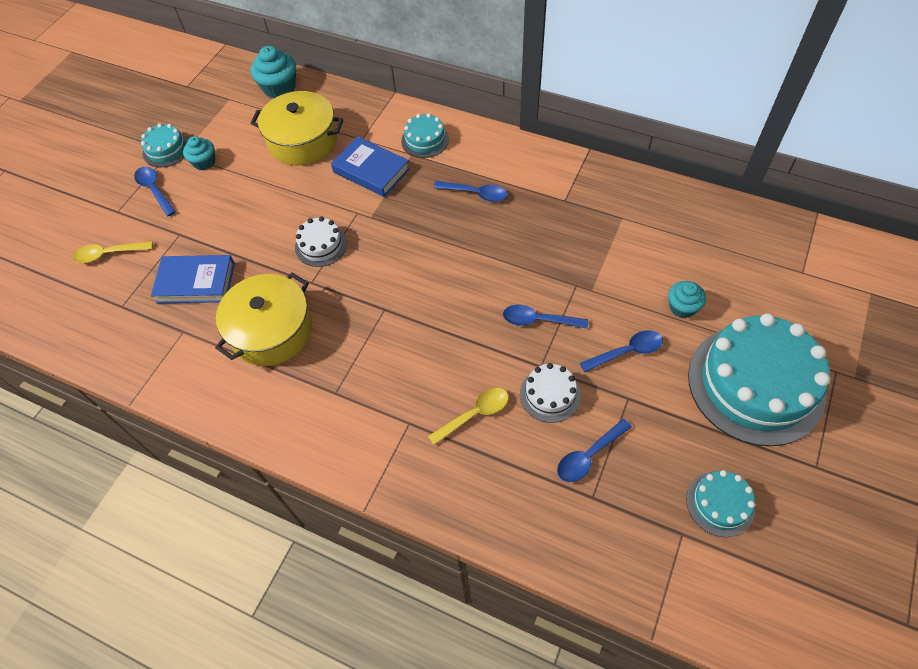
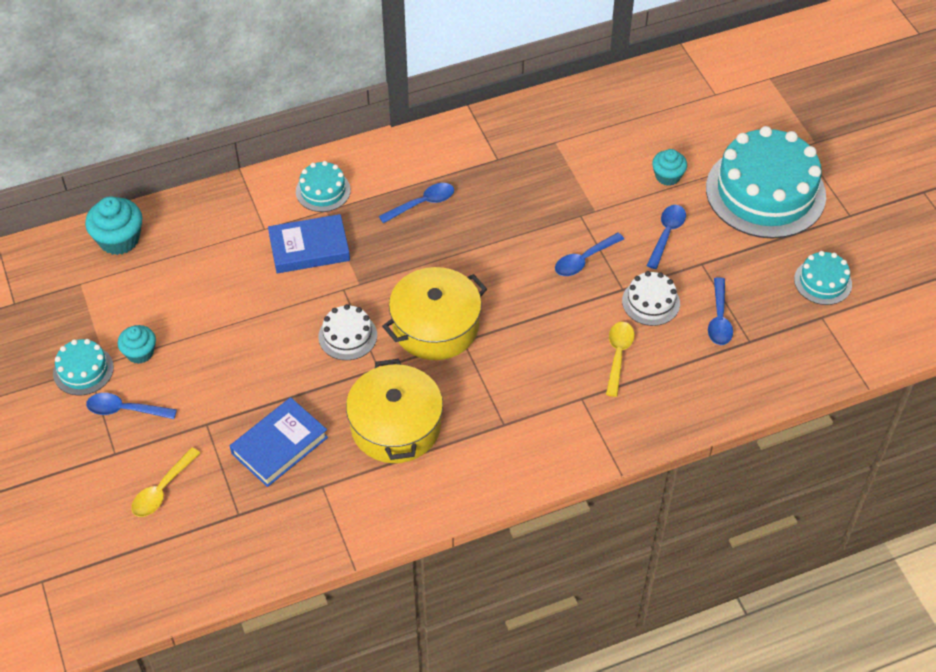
camera: 50 degrees left, 5 degrees down
(303, 141) = (211, 268): yellow pot -> yellow pot (435, 326)

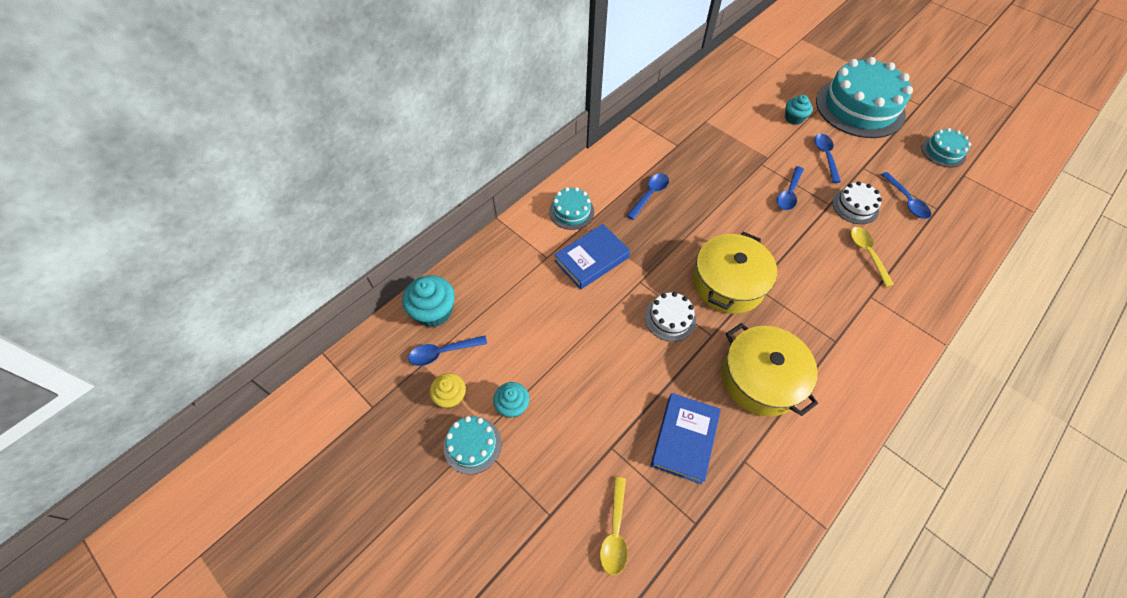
camera: 25 degrees left, 5 degrees up
(88, 322) = (451, 397): none -> yellow cupcake
(125, 410) = (533, 466): blue spoon -> blue spoon (443, 352)

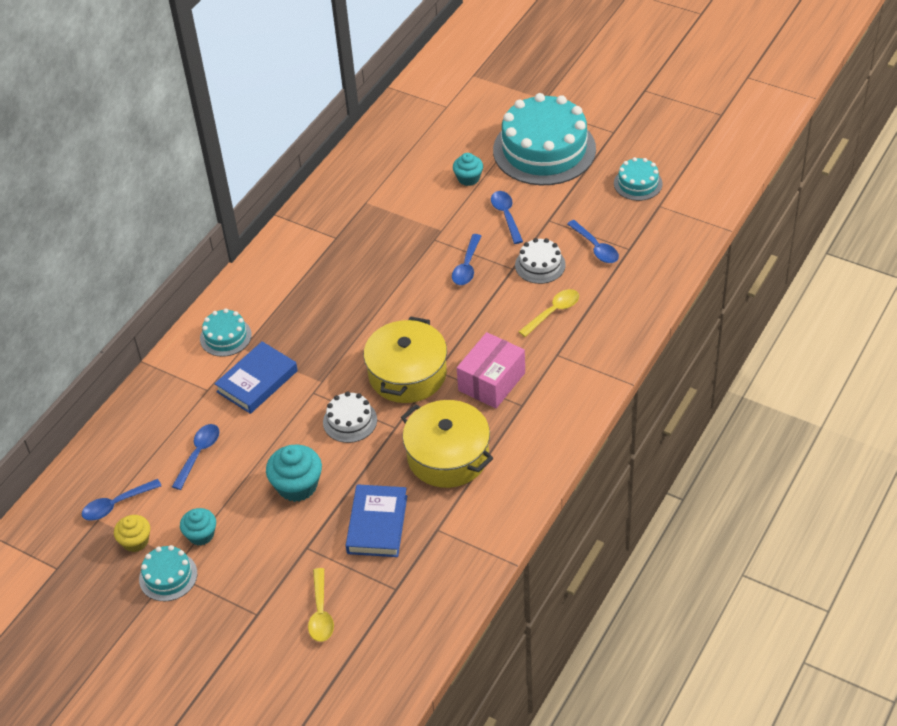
camera: 10 degrees left, 10 degrees down
(434, 311) = (96, 469): turquoise cupcake -> turquoise cupcake (297, 486)
(650, 195) = (311, 300): blue spoon -> blue spoon (198, 454)
(807, 310) = (491, 381): none -> pink box
(867, 253) = (553, 312): yellow spoon -> yellow spoon turned 75 degrees clockwise

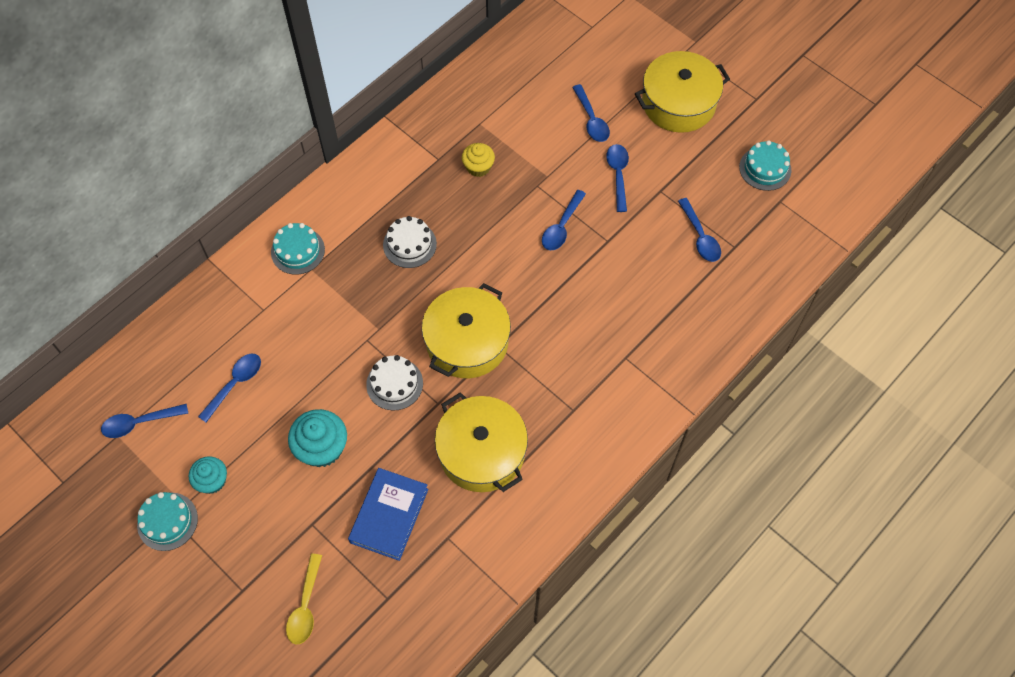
camera: 10 degrees right, 15 degrees up
(135, 541) = (146, 471): yellow cupcake -> yellow cupcake (478, 167)
(257, 381) = (315, 312): blue book -> none
(468, 178) = (591, 120): turquoise cupcake -> blue spoon
(491, 381) = (550, 373): pink box -> none
(540, 265) = (637, 244): white cake -> white cake (409, 244)
(544, 150) = (678, 103): turquoise cake -> yellow pot
(553, 312) = (635, 305): yellow spoon -> none

